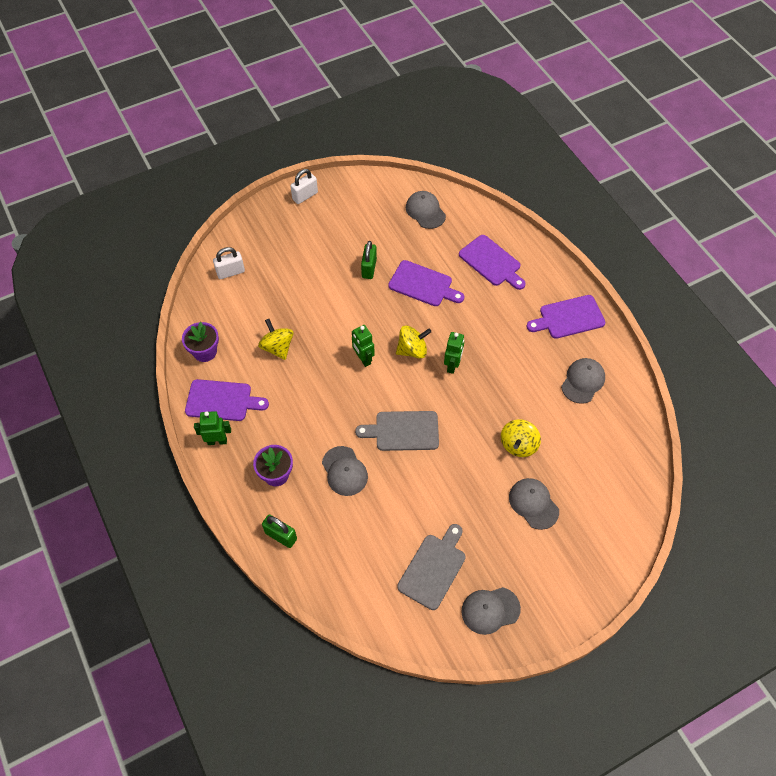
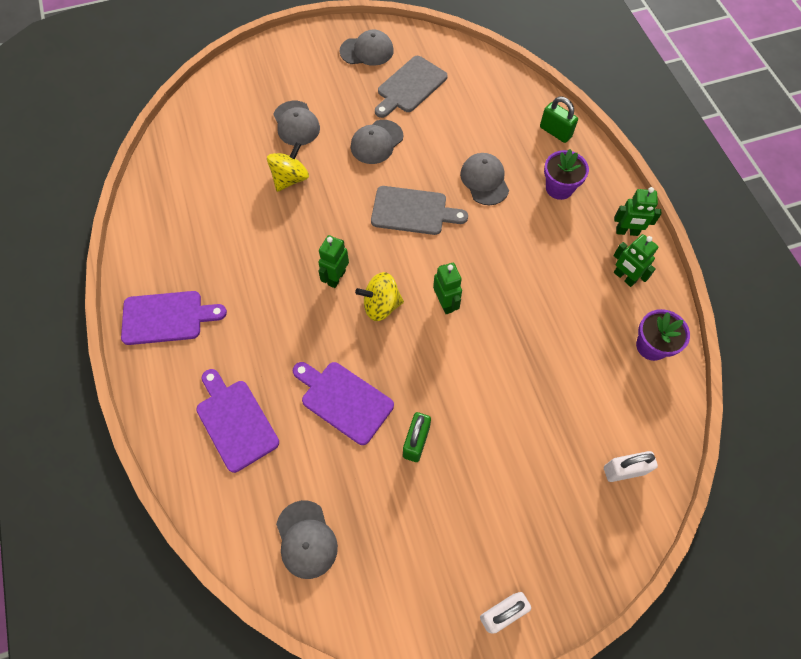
camera: 170 degrees left, 5 degrees up
(222, 401) = (624, 277): purple cutting board -> green robot
(277, 347) = (555, 336): yellow spinning top -> none
(583, 381) = (188, 235): grey cap -> grey cap (376, 142)

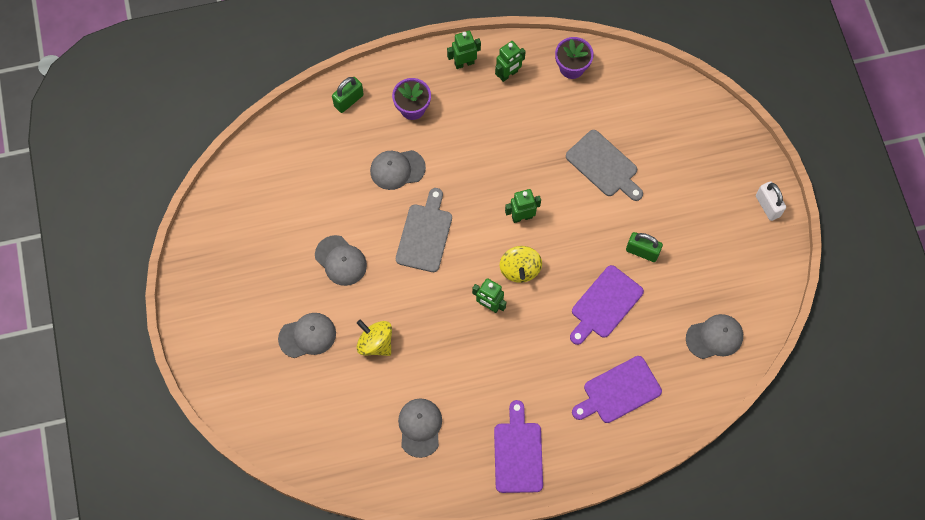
camera: 85 degrees left, 5 degrees up
(367, 51) = (218, 262): grey cap -> grey cap (420, 427)
(410, 87) = (274, 224): grey cutting board -> grey cutting board (604, 166)
(624, 470) = (670, 108): white padlock -> none
(627, 232) = (464, 63): green robot -> green robot turned 120 degrees counterclockwise

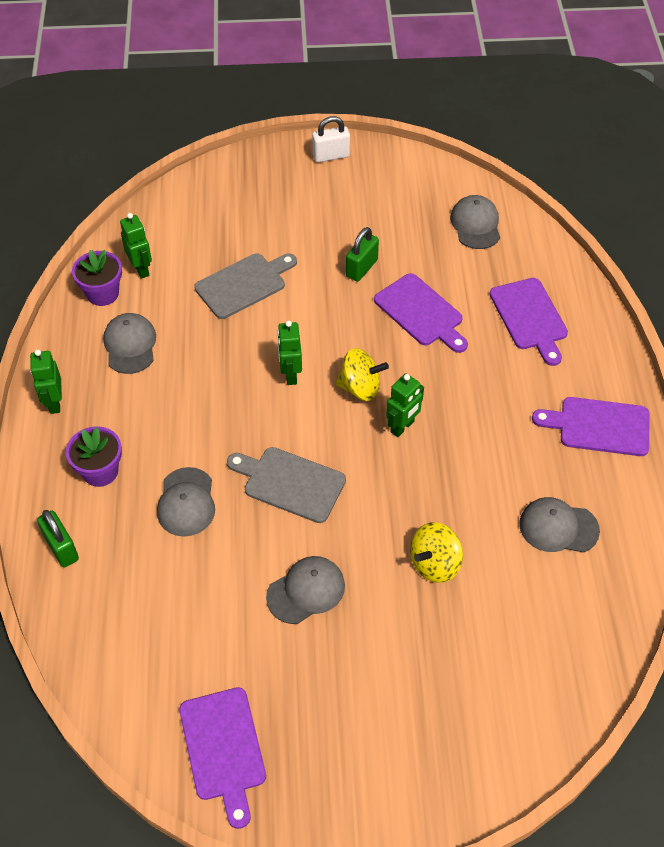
camera: 80 degrees left, 15 degrees down
(224, 231) = (223, 749): none -> purple cutting board
(307, 336) = (412, 649): grey cap -> grey cap (130, 345)
(508, 74) = (88, 358): green robot -> green robot (141, 269)

